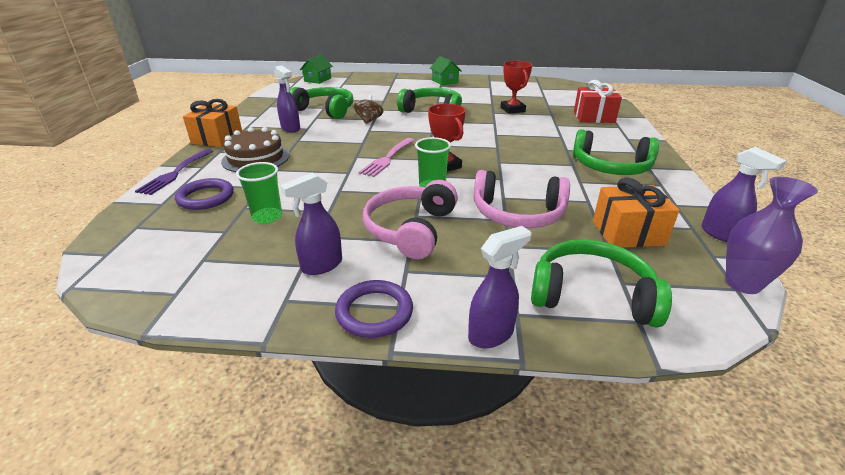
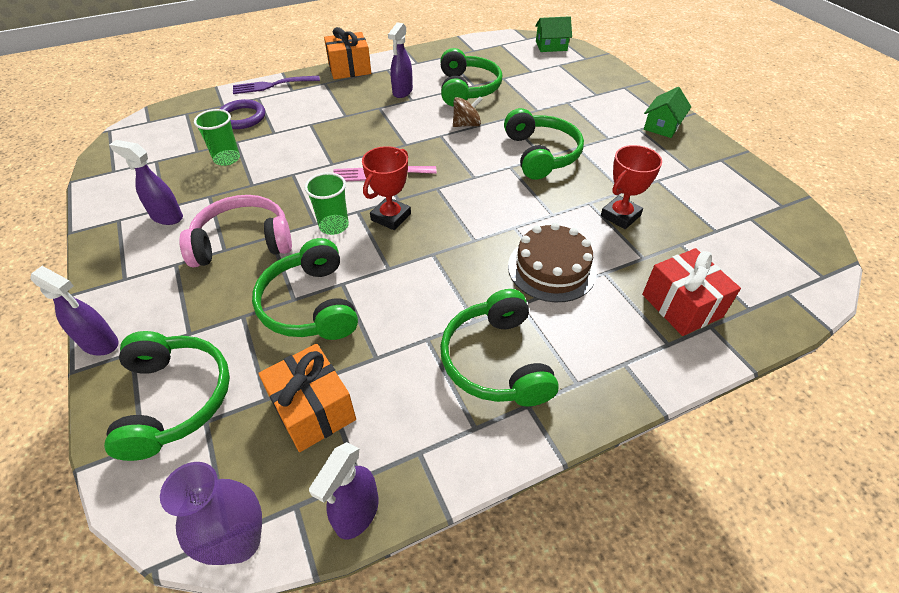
camera: 60 degrees right, 15 degrees up
(256, 158) = (325, 105): brown cake -> brown cake (551, 268)
(374, 312) = (114, 268): purple ring -> none
(518, 214) = (310, 305): pink headphones -> green headphones

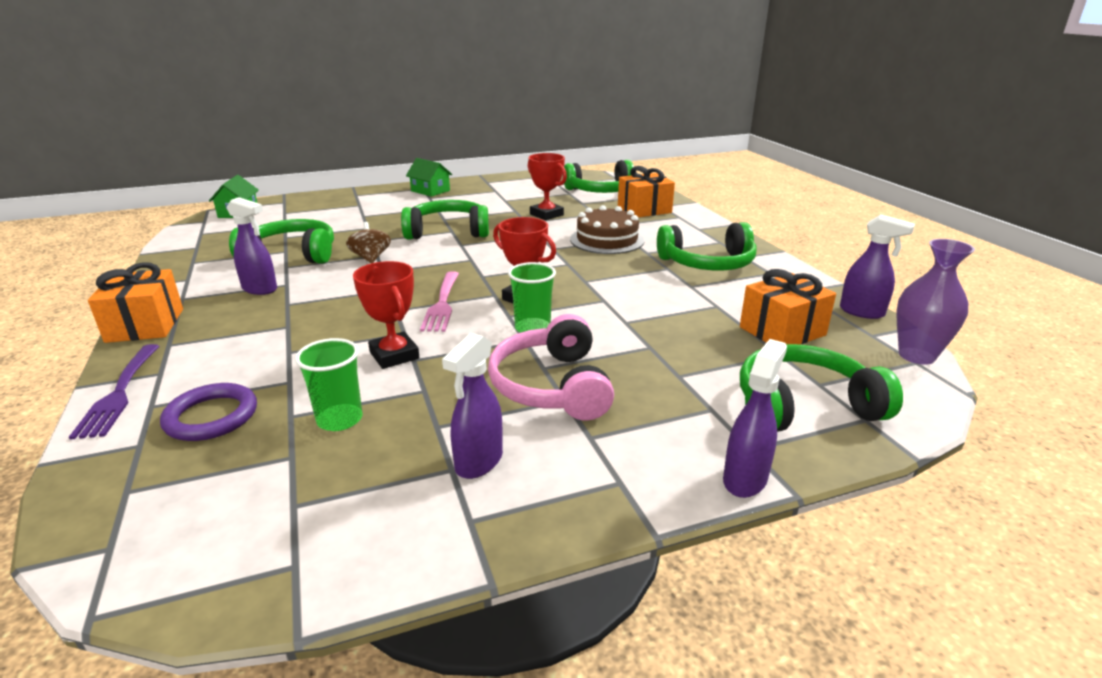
camera: 85 degrees left, 20 degrees down
(299, 165) = (394, 355): none -> red trophy
(310, 305) = (658, 337): green headphones -> green headphones (602, 191)
(681, 305) = (644, 210): red gift -> orange gift

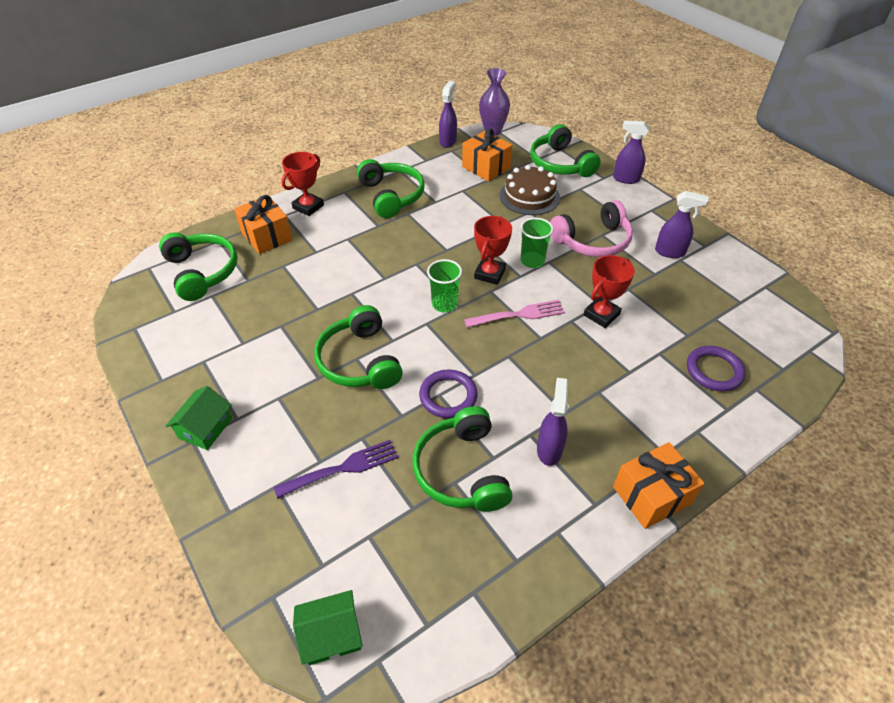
camera: 105 degrees left, 20 degrees up
(119, 393) = (730, 437): purple fork -> purple fork (342, 468)
(340, 419) = (676, 312): green cup -> green cup (444, 304)
(371, 258) = (448, 396): brown spinning top -> purple ring
(546, 215) = (291, 299): red trophy -> red trophy (308, 207)
(607, 240) = (355, 249): brown cake -> brown cake (529, 196)

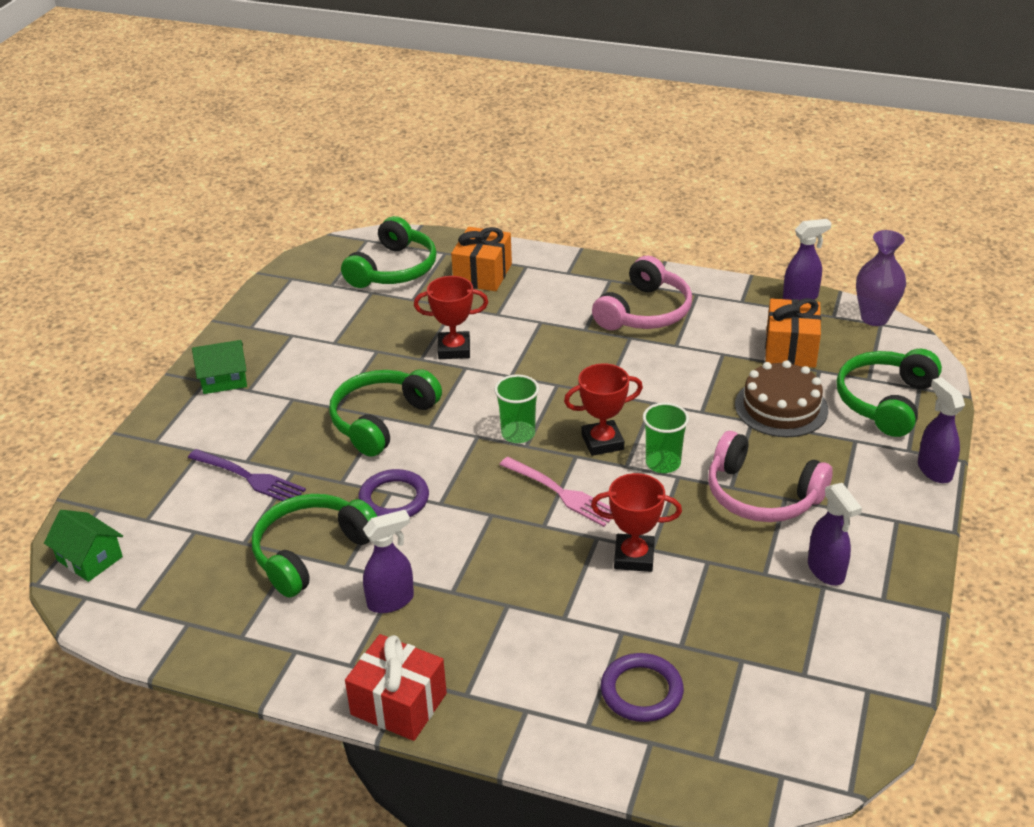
camera: 55 degrees right, 10 degrees down
(308, 207) = (556, 272): red trophy -> red trophy (454, 349)
(391, 196) = (645, 312): green headphones -> pink headphones
(651, 495) = (399, 704): orange gift -> red gift

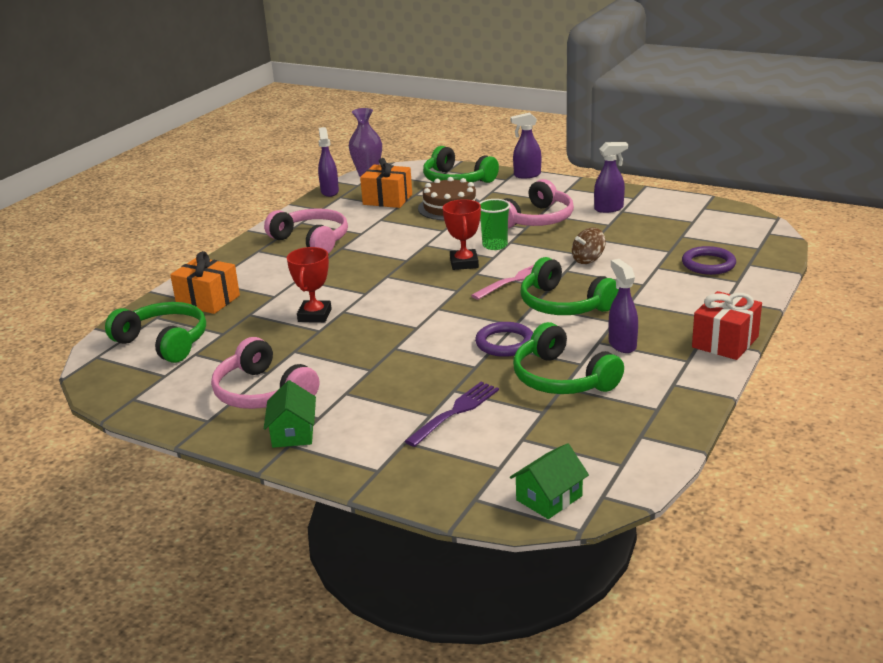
camera: 80 degrees left, 10 degrees down
(296, 347) = (262, 393): none -> pink headphones
(382, 420) = (399, 348): green headphones -> green headphones (563, 304)
(518, 434) = (442, 292): green cup -> none
(634, 557) = (588, 259): red trophy -> brown spinning top

